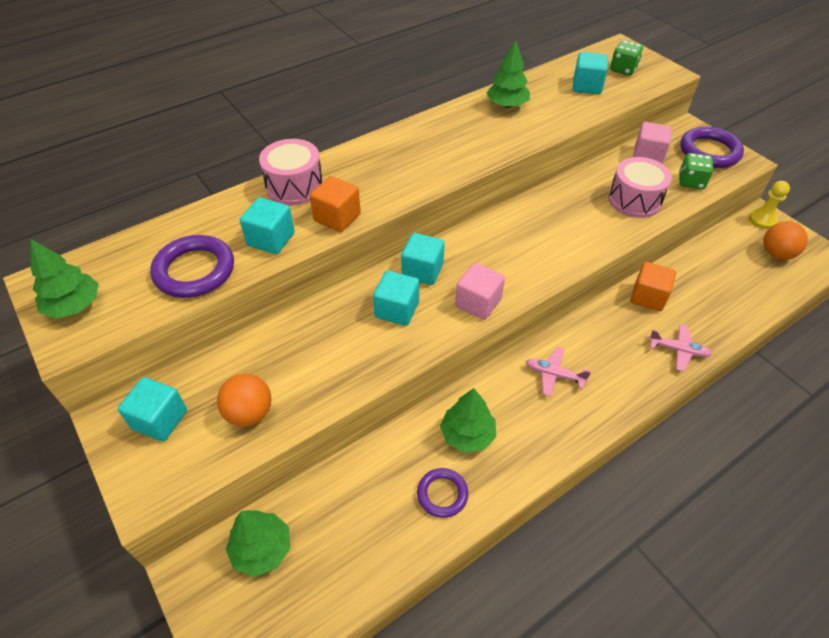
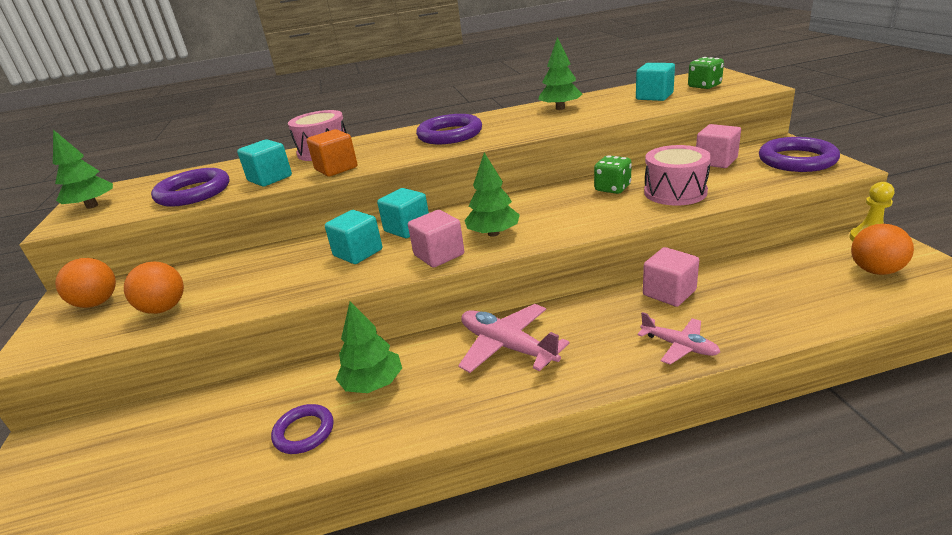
camera: 25 degrees right, 20 degrees down
(160, 420) = (97, 303): turquoise cube -> orange ball
(262, 549) = (106, 440): green tree -> green tree (493, 233)
(421, 153) = (450, 134): none -> purple ring
(554, 375) = (507, 346): pink plane -> pink plane, size x1.62
(648, 297) = (669, 293): orange cube -> pink cube
(691, 182) = (756, 181): green dice -> green dice (612, 188)

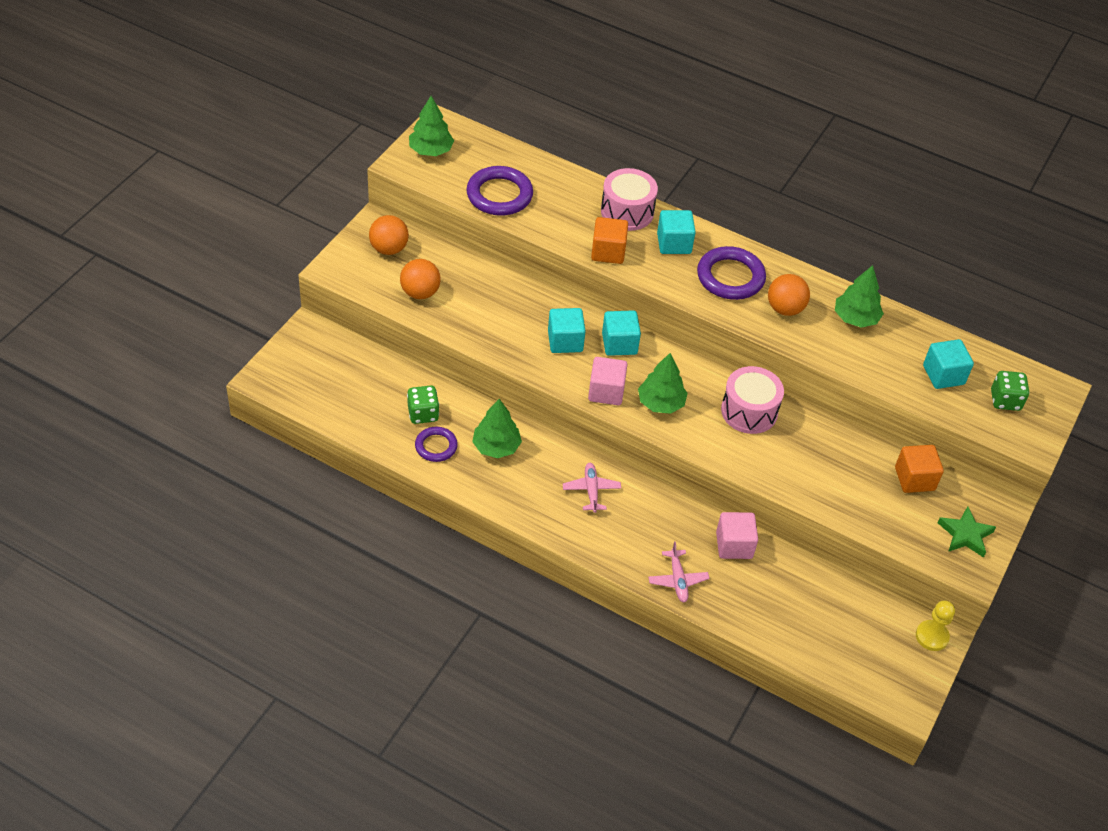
camera: 35 degrees right, 20 degrees up
(270, 178) = (558, 223): turquoise cube -> turquoise cube (674, 243)
(507, 346) = (591, 490): pink plane -> pink plane, size x0.62
(612, 188) = (797, 434): green dice -> green dice (423, 414)
(675, 192) = (826, 479): pink drum -> pink drum (749, 411)
(716, 161) = (914, 479): pink cube -> orange cube
(797, 160) = (965, 535): purple ring -> green star
(875, 270) = (879, 654): orange ball -> orange ball (785, 309)

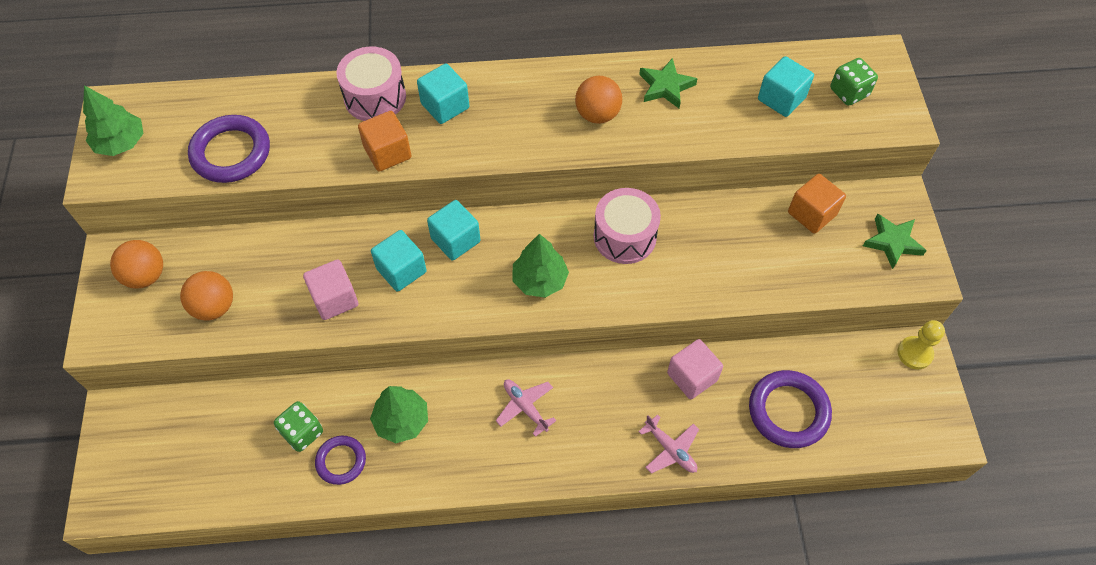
camera: 30 degrees left, 10 degrees up
(606, 392) = (480, 301): pink cube -> pink cube (335, 299)
(730, 277) = (524, 111): purple ring -> purple ring (788, 411)
(855, 318) = (665, 86): green tree -> green star

